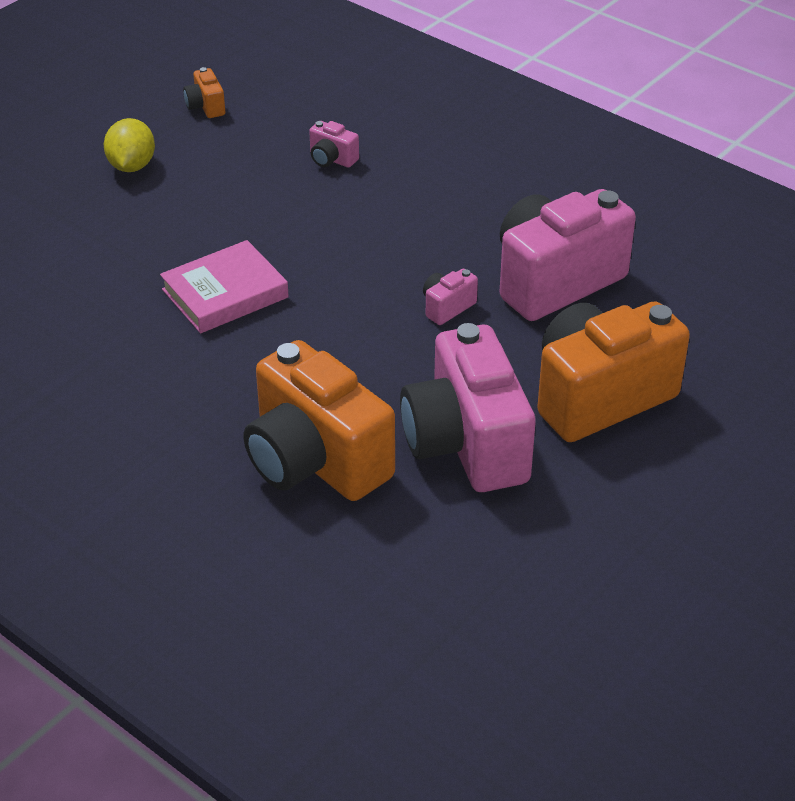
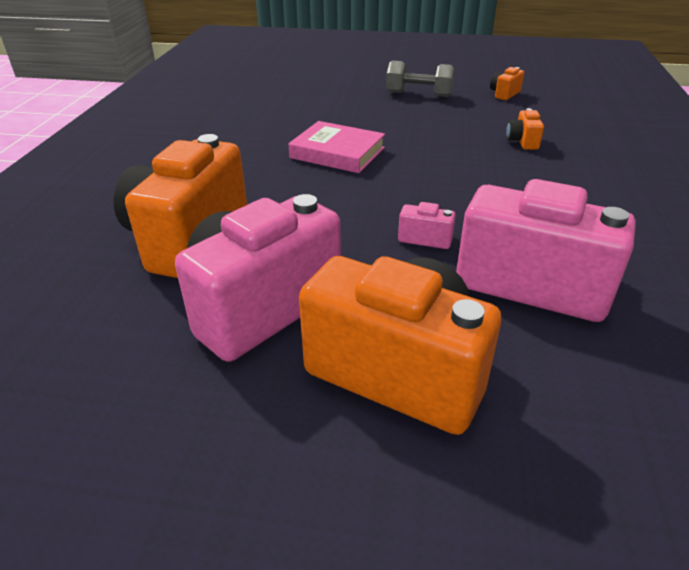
camera: 60 degrees right, 5 degrees down
(132, 166) = (418, 94): yellow lemon -> grey dumbbell
(332, 159) = (522, 142): pink camera -> orange camera

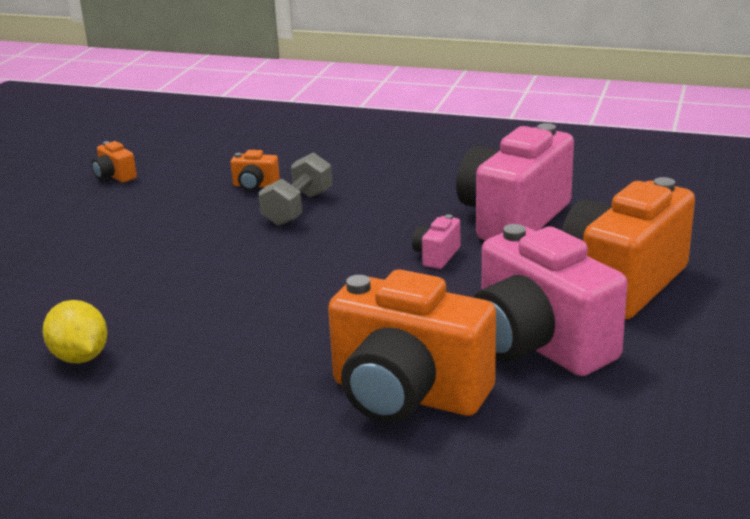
camera: 80 degrees left, 10 degrees down
(253, 124) = (80, 357): none -> yellow lemon
(337, 153) = (222, 293): pink book -> none
(418, 94) = (69, 227): grey dumbbell -> grey dumbbell (298, 208)

